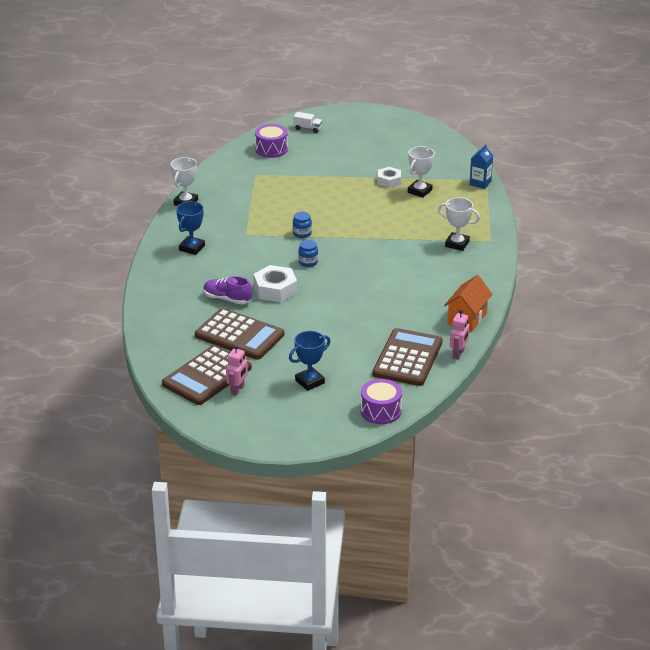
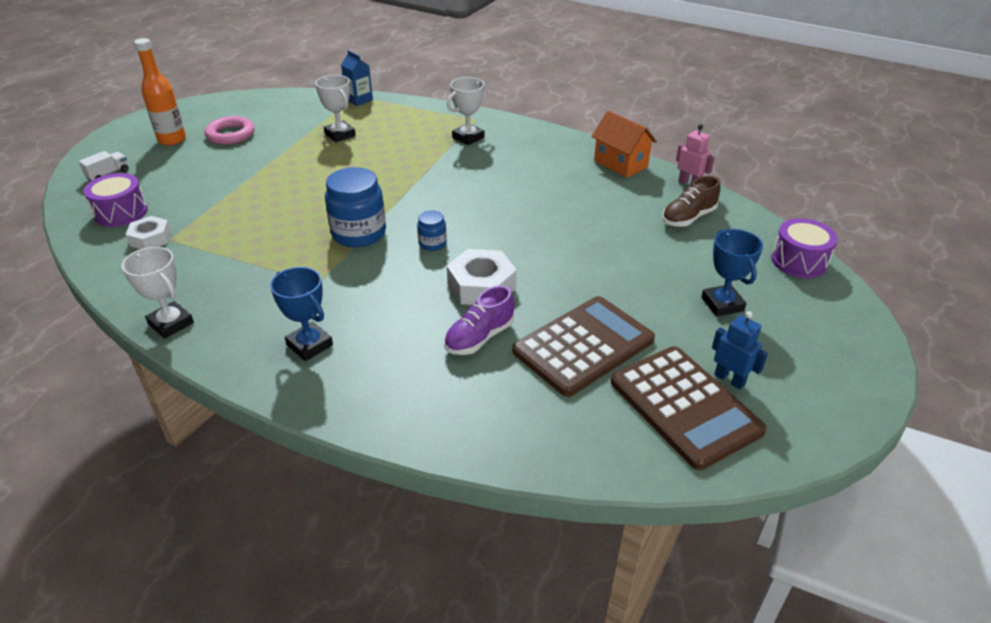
camera: 70 degrees left, 5 degrees up
(237, 390) = (729, 379): pink robot -> blue robot
(302, 233) = (359, 233): blue jar -> blue jar, size x1.98
(364, 133) = (172, 140): none -> orange bottle
(387, 150) = (230, 134): none -> pink ring
(389, 181) = (297, 148): white nut -> white nut (150, 238)
(407, 358) = (688, 218): brown calculator -> brown shoe

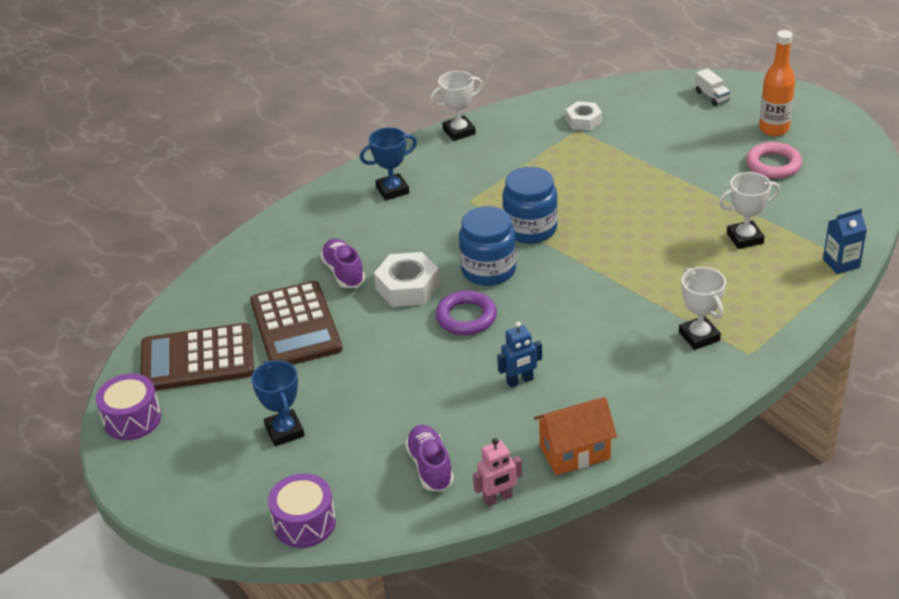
camera: 115 degrees right, 0 degrees up
(121, 212) = (635, 105): purple drum -> purple drum (132, 419)
(432, 243) = (488, 270): blue jar -> blue jar, size x1.98
(506, 241) = (466, 317): none -> purple ring
(688, 218) = (430, 467): brown shoe -> purple shoe
(722, 304) = (284, 431): blue trophy -> blue trophy turned 60 degrees clockwise
(729, 379) = (202, 395): blue robot -> blue robot (520, 381)

